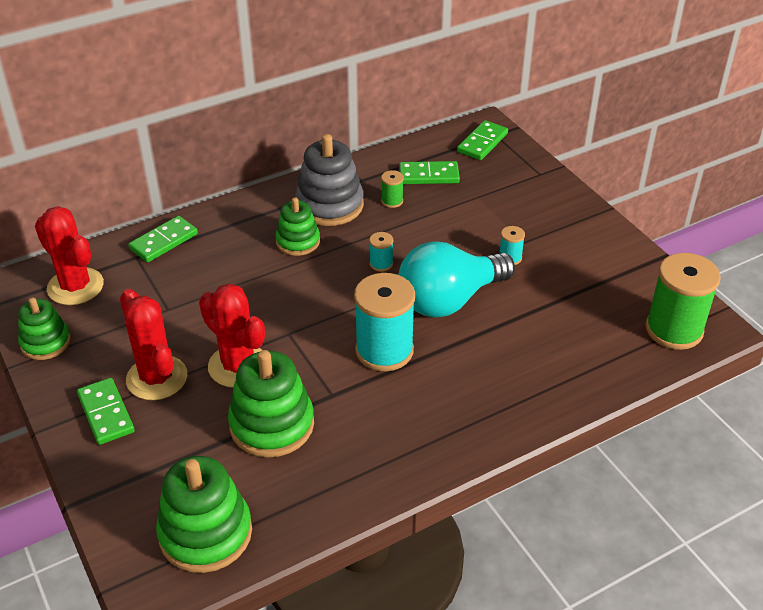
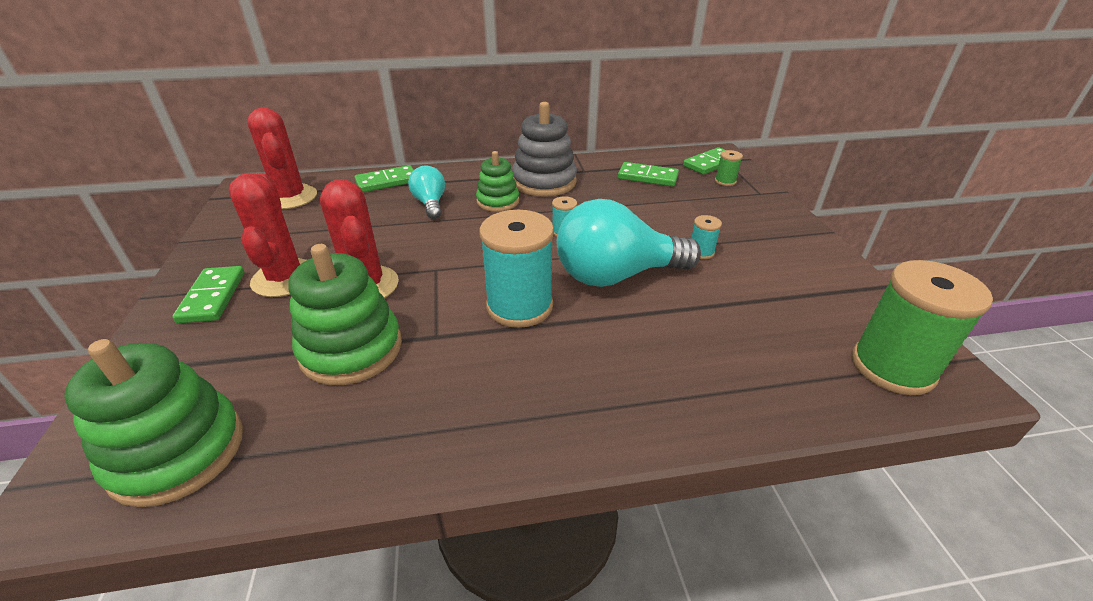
camera: 20 degrees right, 5 degrees down
(45, 342) = (226, 230): green stacking toy -> none
(231, 260) = (430, 204): none -> turquoise light bulb
(392, 201) = (603, 188): green spool -> green spool (725, 181)

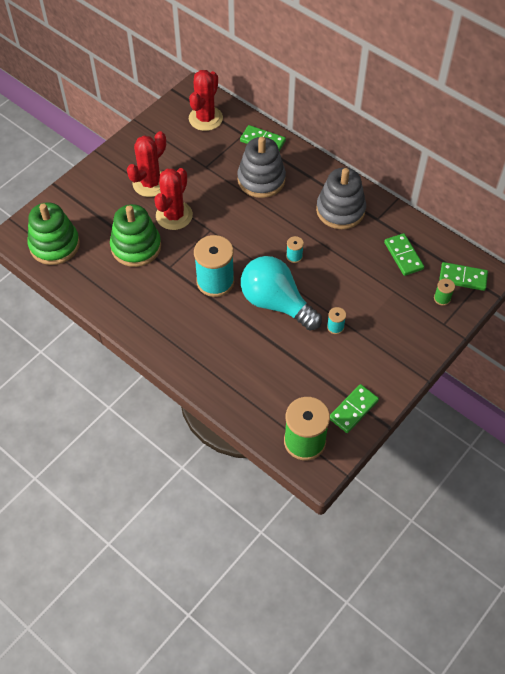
camera: 50 degrees right, 20 degrees up
(212, 297) = (117, 172): green domino -> green domino (353, 409)
(430, 204) = (261, 179): turquoise light bulb -> grey stacking toy
(498, 201) = (295, 206): green stacking toy -> none

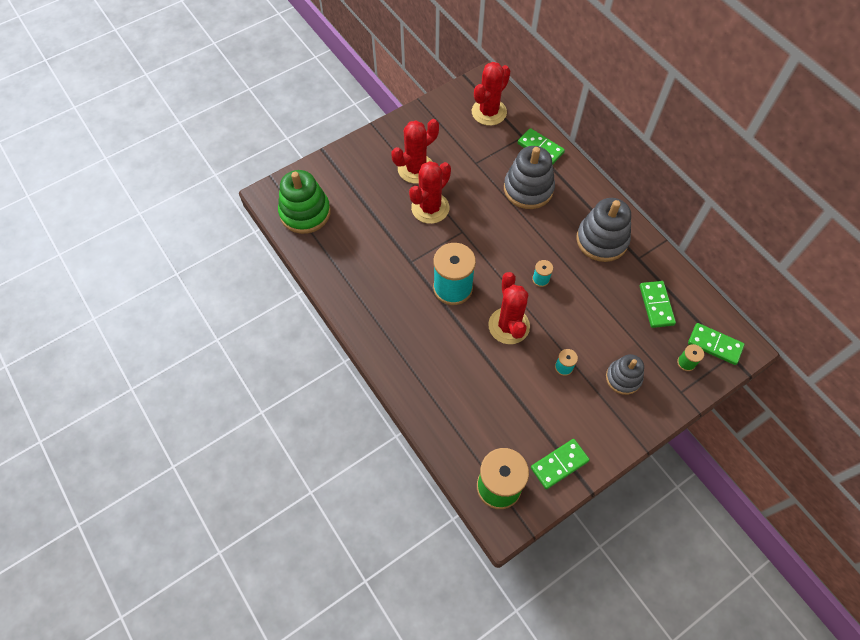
camera: 15 degrees right, 5 degrees up
(136, 247) = (383, 232): green stacking toy -> none
(276, 303) = (509, 326): turquoise light bulb -> red cactus
(390, 324) = (623, 378): none -> grey stacking toy

